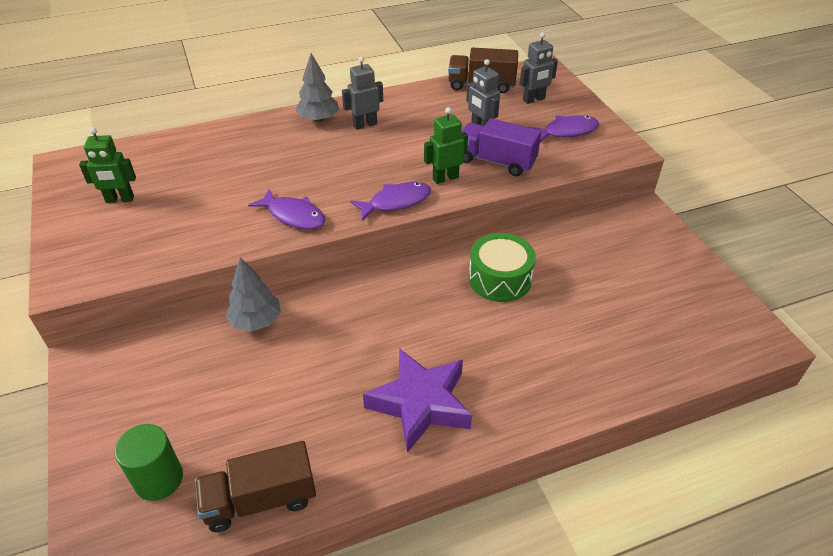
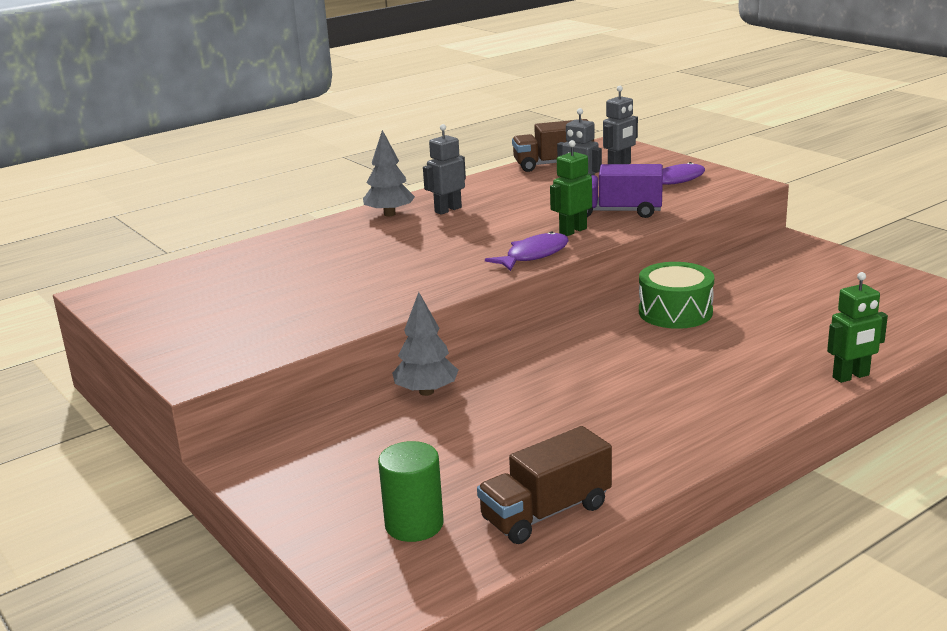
camera: 15 degrees left, 20 degrees down
(120, 199) = (203, 306): green robot -> green robot (851, 376)
(293, 215) = (426, 283): purple fish -> none
(420, 403) = (664, 411): purple star -> none

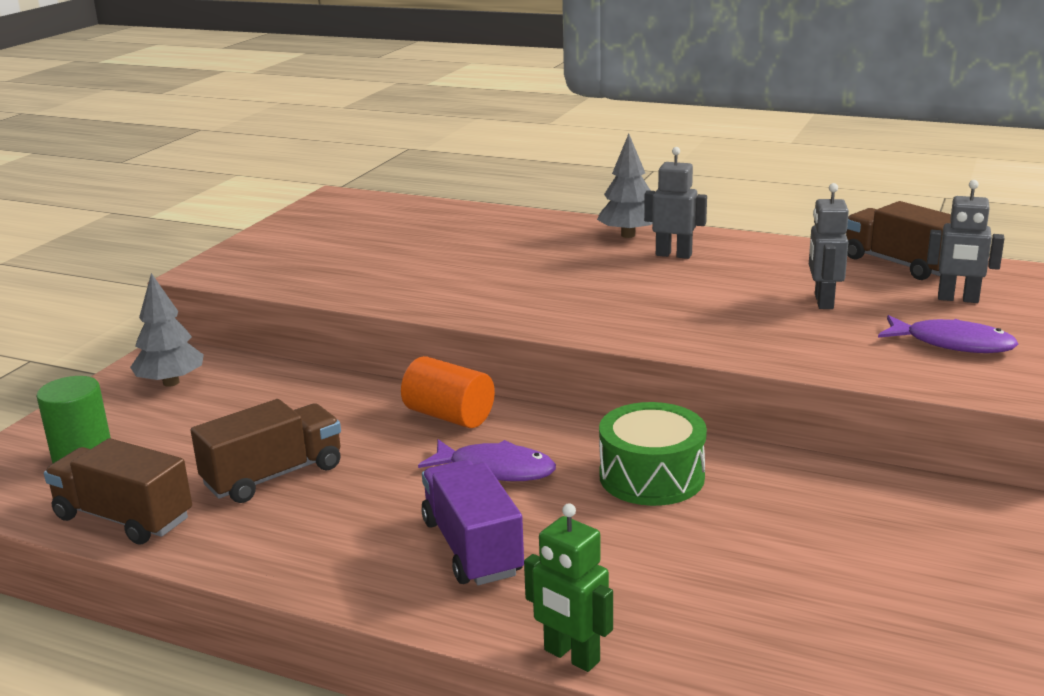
camera: 60 degrees right, 0 degrees up
(426, 392) = (335, 392): grey tree -> grey tree (171, 382)
(522, 356) = (449, 416): none -> orange cylinder
(533, 255) = (591, 327): purple fish -> purple fish (496, 469)
(542, 437) = (273, 476): none -> brown truck
(572, 231) = (689, 328): green robot -> none
(617, 212) = (786, 336): purple truck -> purple truck (472, 547)

